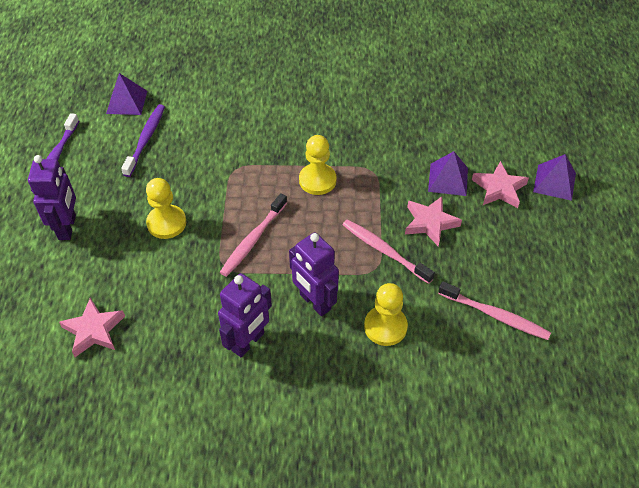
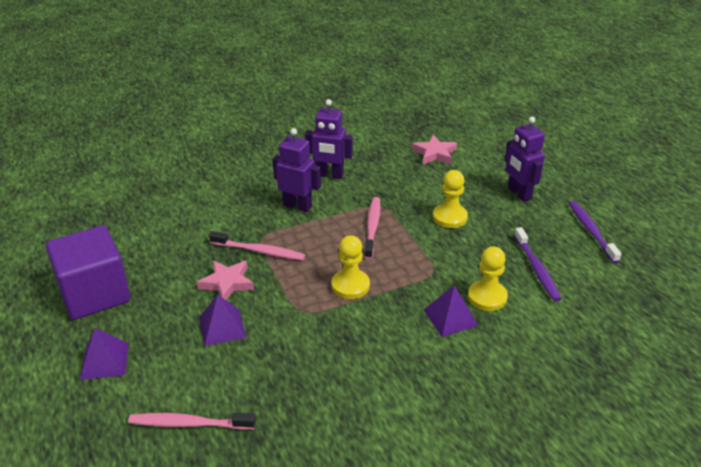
camera: 155 degrees right, 15 degrees down
(127, 102) = (596, 296): purple pyramid -> purple pyramid (450, 317)
(248, 342) = (329, 175): purple robot -> purple robot turned 90 degrees counterclockwise
(385, 327) = (237, 207): yellow pawn -> yellow pawn (487, 297)
(495, 315) = (152, 236): pink toothbrush -> pink toothbrush (189, 424)
(499, 188) = (165, 335): pink star -> none
(563, 256) = (94, 294): none -> purple cube

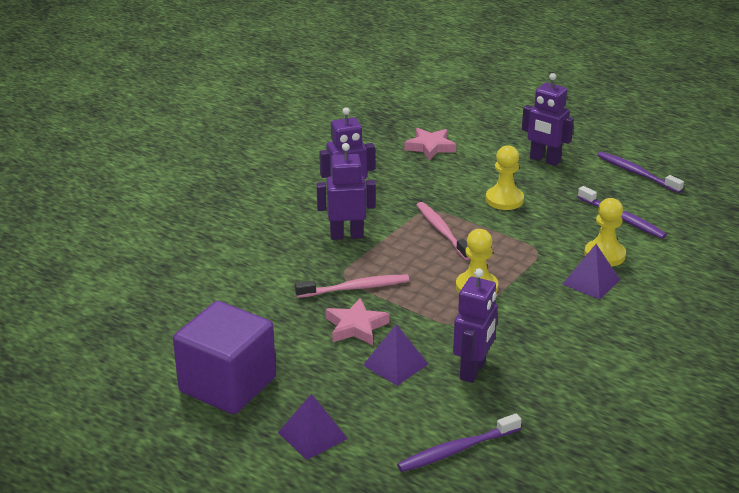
camera: 30 degrees left, 5 degrees down
(189, 424) = (456, 450): pink toothbrush -> purple toothbrush
(273, 358) = (473, 370): none -> purple robot

